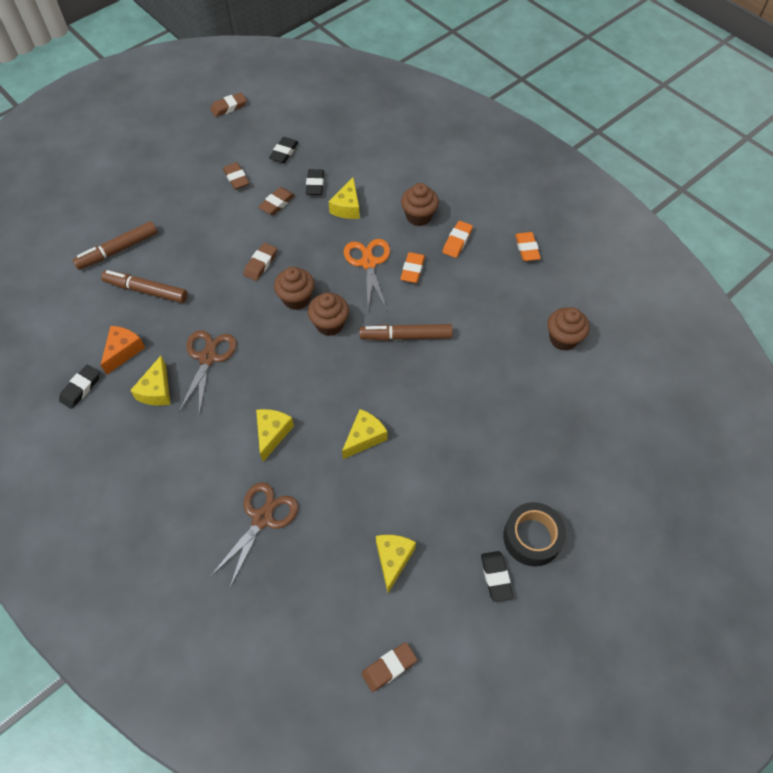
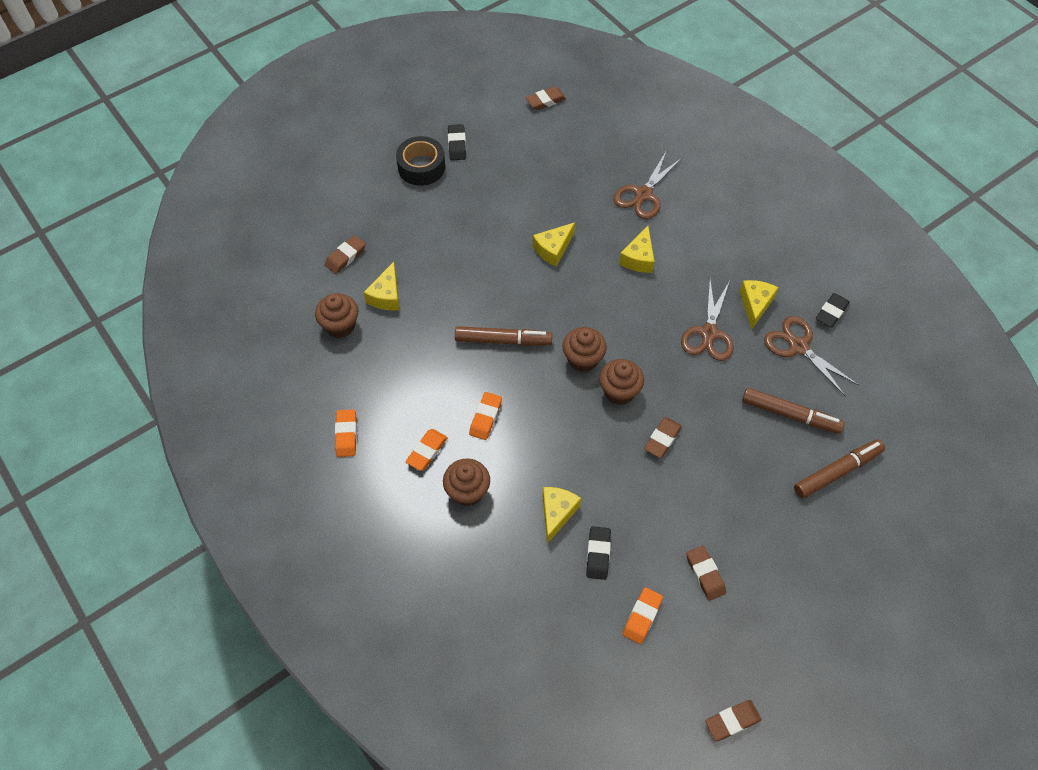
camera: 175 degrees left, 0 degrees up
(123, 351) = (798, 347): orange cheese -> brown scissors
(277, 203) = (647, 526): brown eraser -> brown eraser (346, 257)
(284, 152) = (642, 617): black eraser -> orange eraser
(368, 263) = (535, 430): orange scissors -> none
(393, 559) = (536, 161): yellow cheese -> yellow cheese (386, 296)

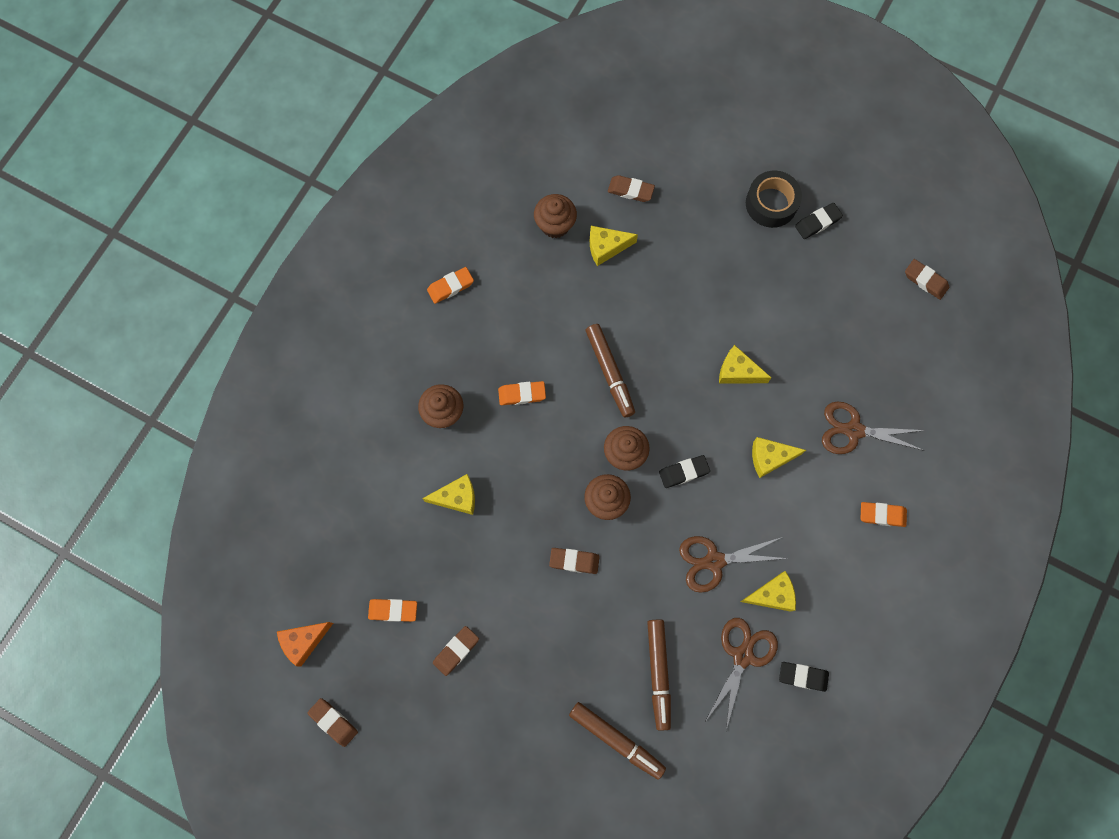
camera: 65 degrees right, 15 degrees up
(427, 451) = (466, 360): orange eraser -> orange eraser (882, 515)
(598, 554) = (434, 549): black eraser -> black eraser (684, 472)
(637, 718) = (304, 641): none -> orange cheese

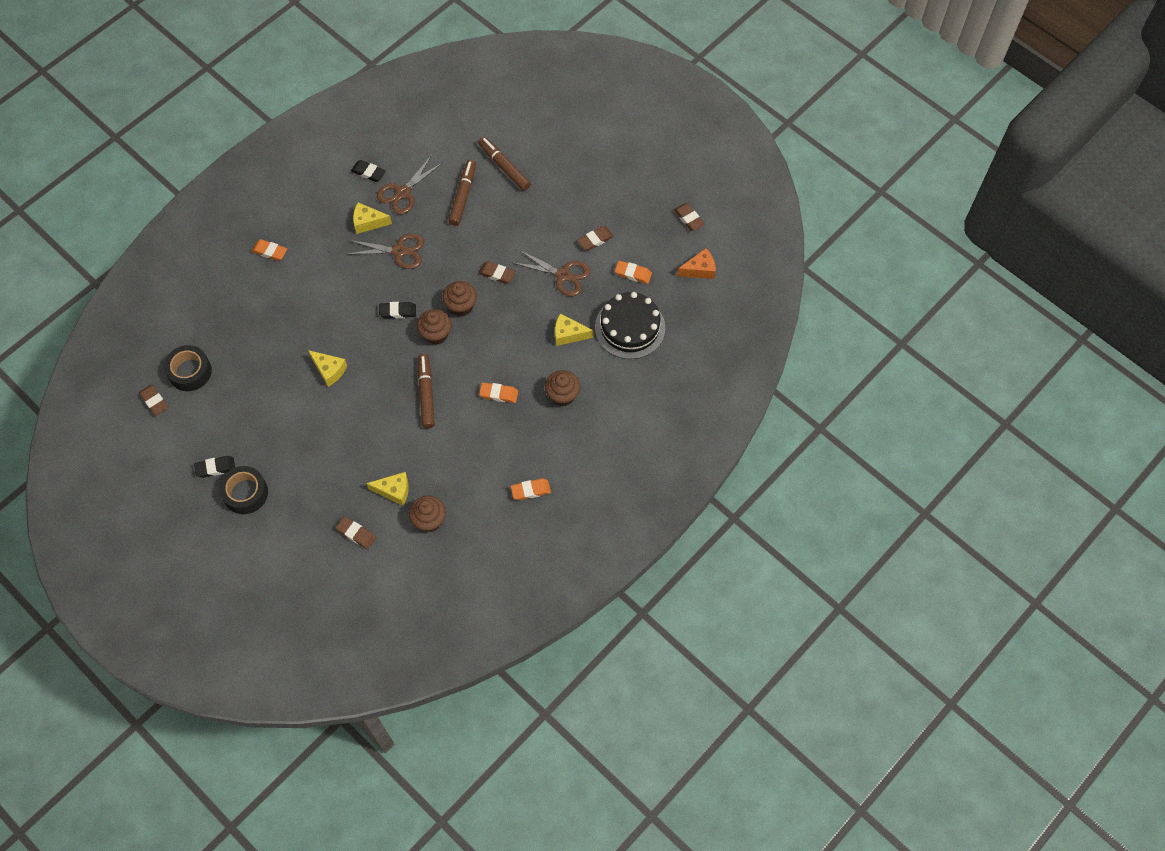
camera: 165 degrees left, 10 degrees down
(380, 528) = (630, 327): none -> black cake
(770, 458) = (331, 306): yellow cheese -> none
(854, 430) = (262, 309): brown scissors -> brown scissors (563, 275)
(902, 327) = (190, 372): none -> black tape

